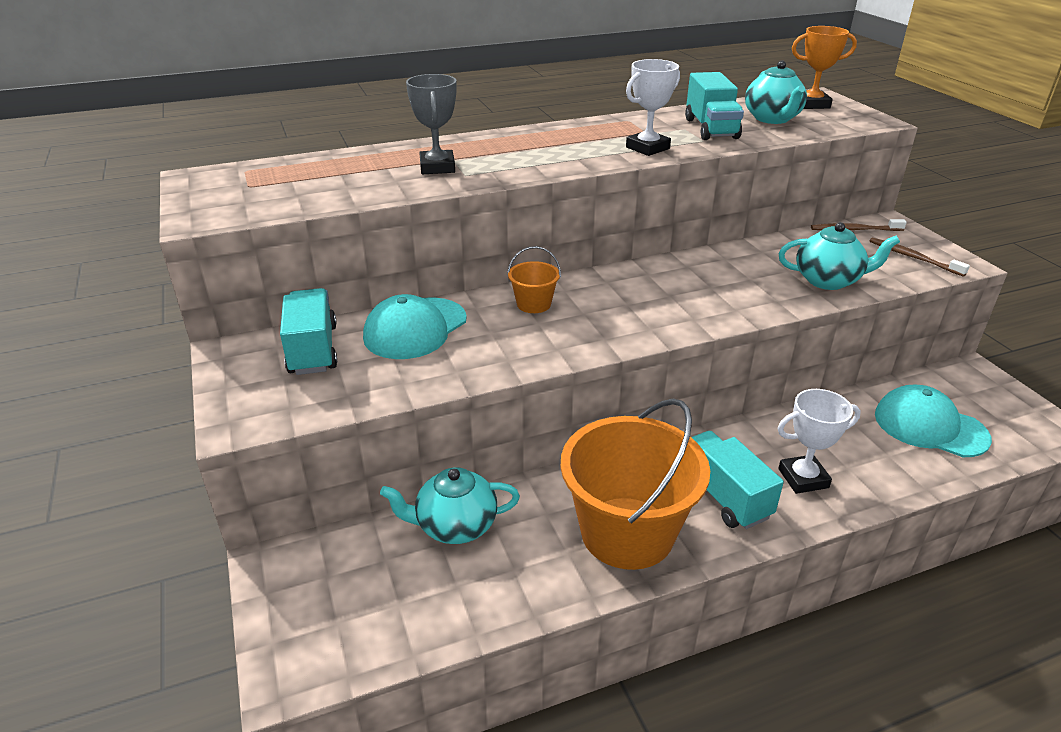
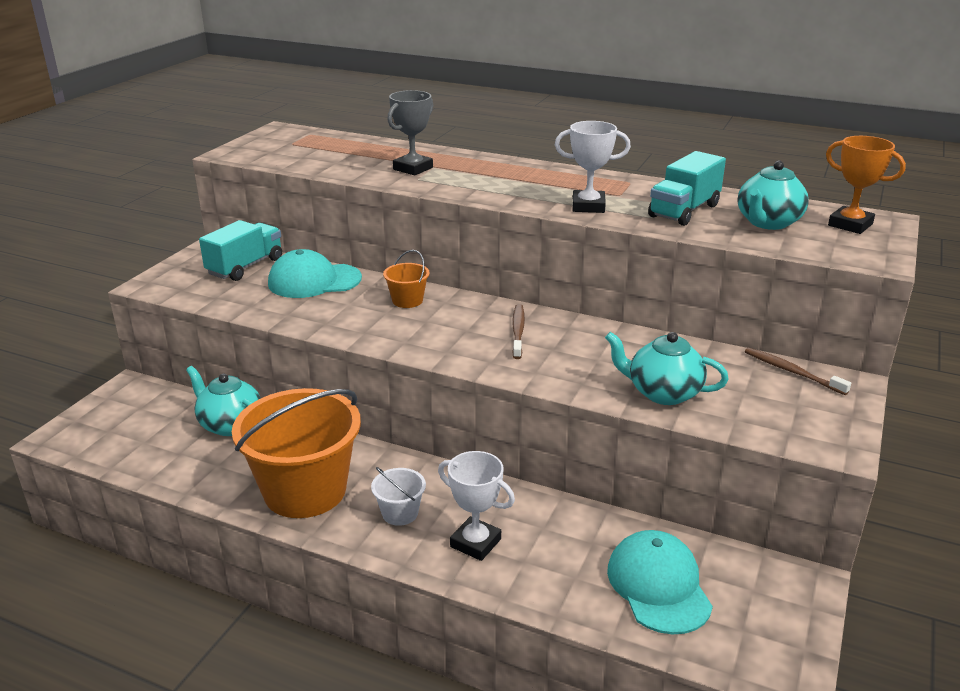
camera: 45 degrees right, 5 degrees down
(722, 495) = (400, 513): turquoise truck -> white bucket
(828, 280) = (662, 393): turquoise teapot -> turquoise teapot turned 150 degrees clockwise
(913, 257) = (796, 418): brown toothbrush -> brown toothbrush (518, 331)

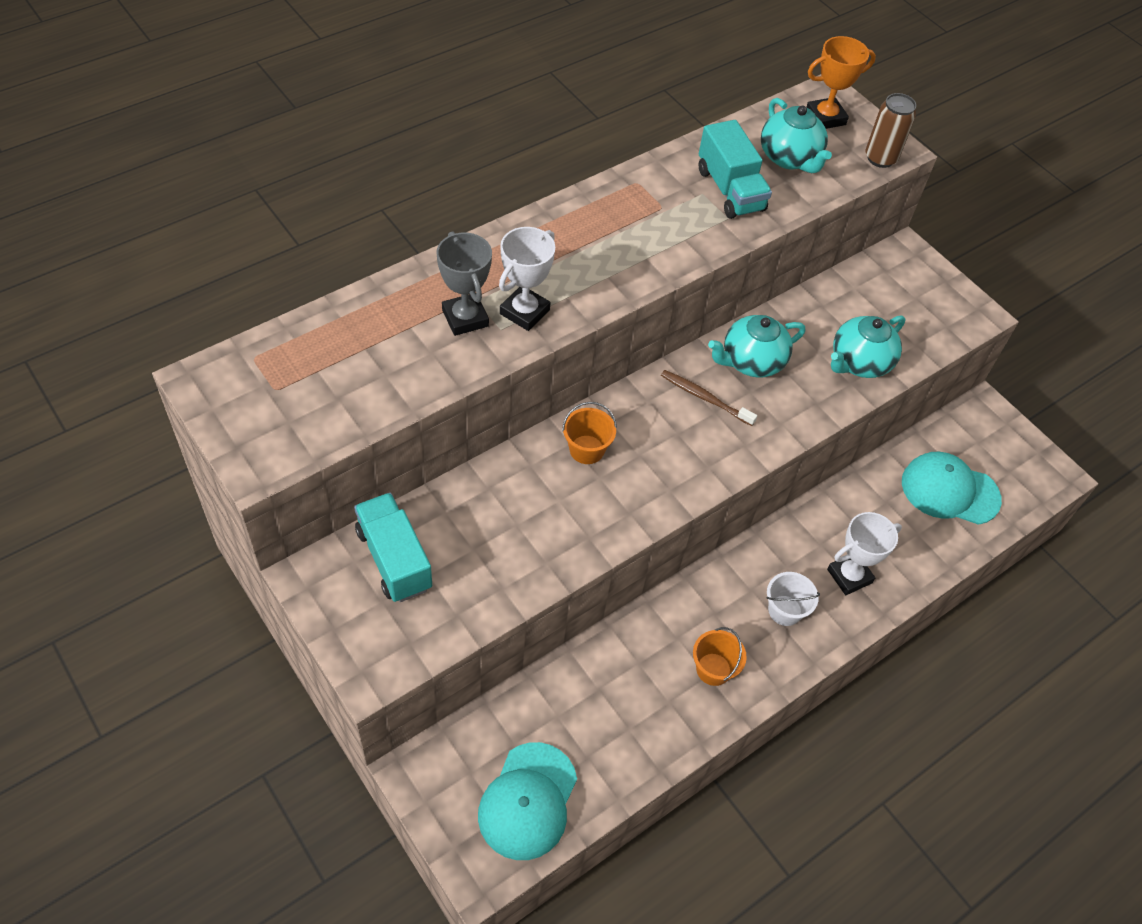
camera: 65 degrees left, 25 degrees up
(230, 424) = (563, 694): turquoise teapot -> turquoise teapot (751, 361)
(305, 490) = (713, 669): orange bucket -> orange bucket, size x0.43
(314, 281) = (482, 508): turquoise cap -> turquoise cap (528, 801)
(588, 206) = (674, 243): white trophy -> white trophy (524, 312)
(791, 371) = (873, 271): brown toothbrush -> none
(850, 256) = (880, 158): none -> brown can

